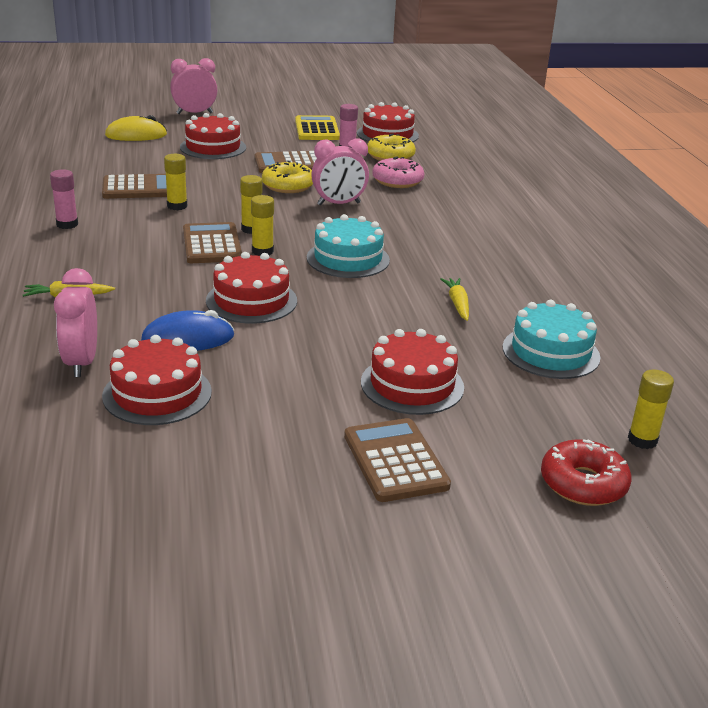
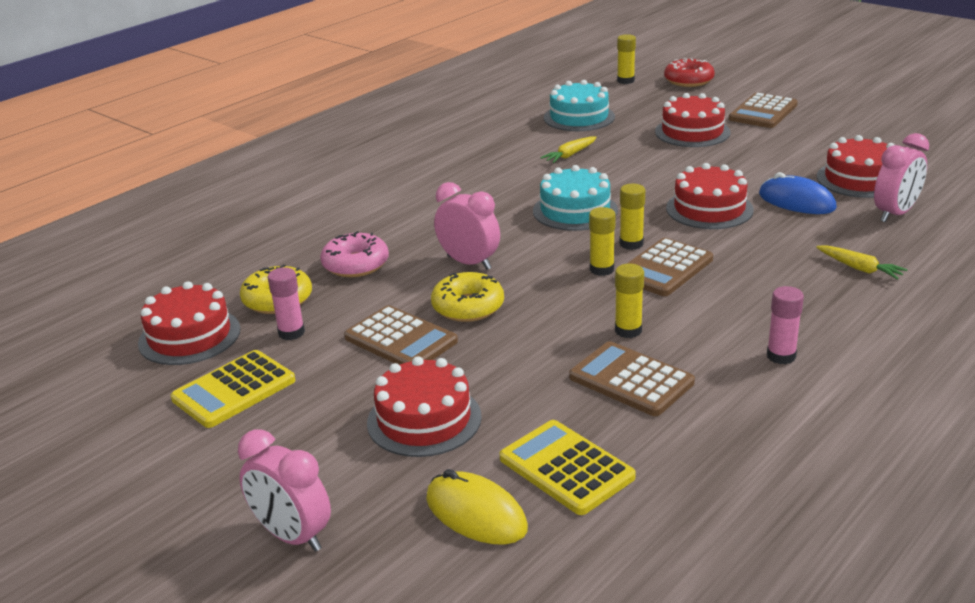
camera: 125 degrees left, 0 degrees up
(120, 155) = (566, 468): none -> yellow calculator

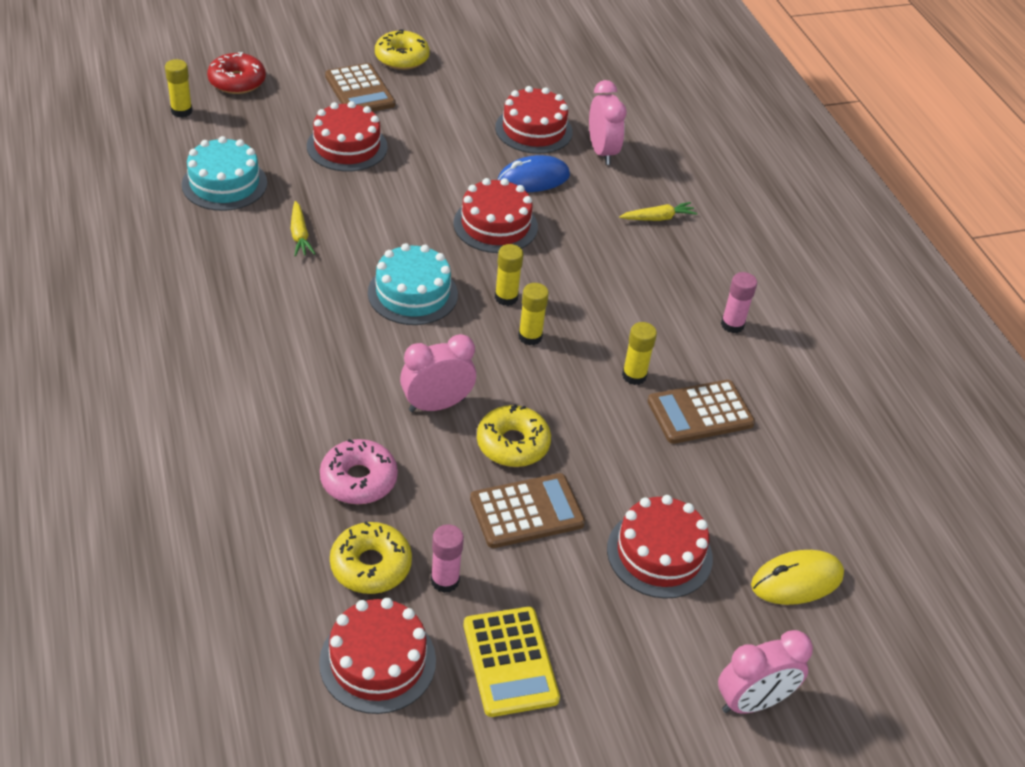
camera: 65 degrees left, 15 degrees up
(566, 468) = (778, 505): yellow calculator -> none
(664, 268) = (563, 304): brown calculator -> none
(833, 108) = (402, 58): none -> yellow donut

